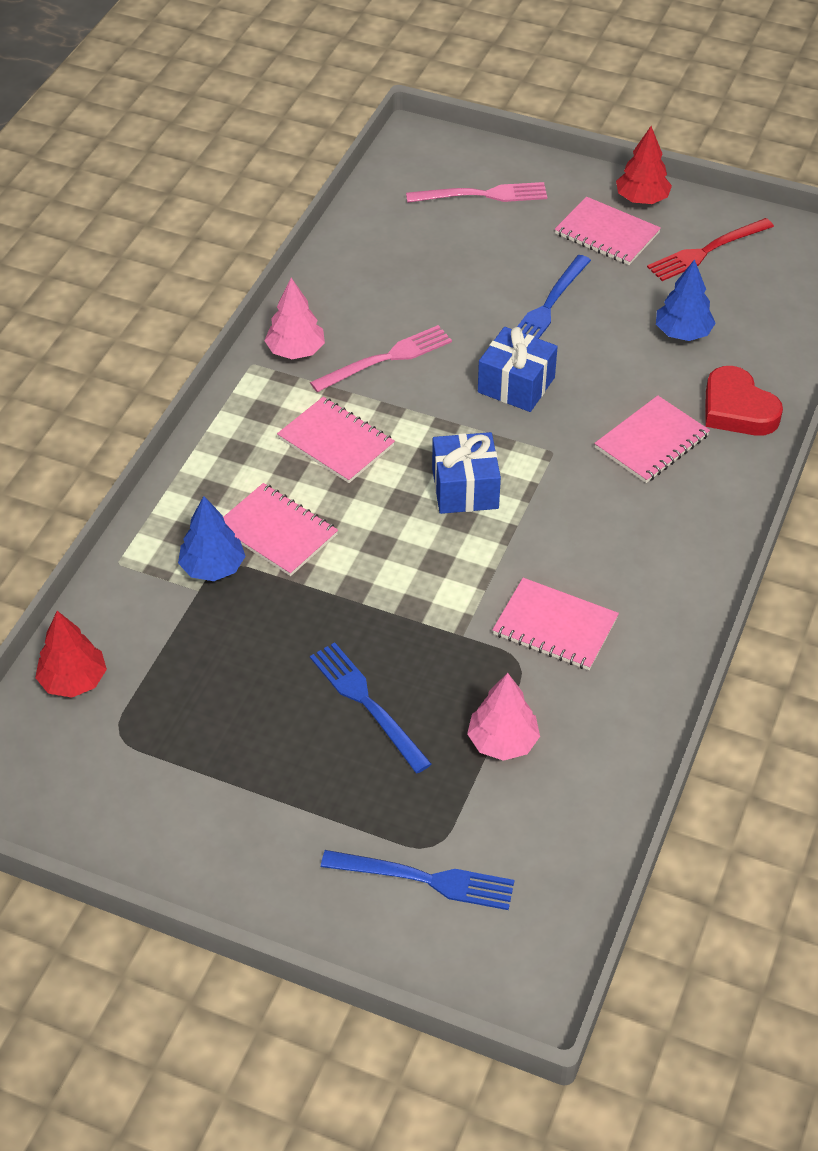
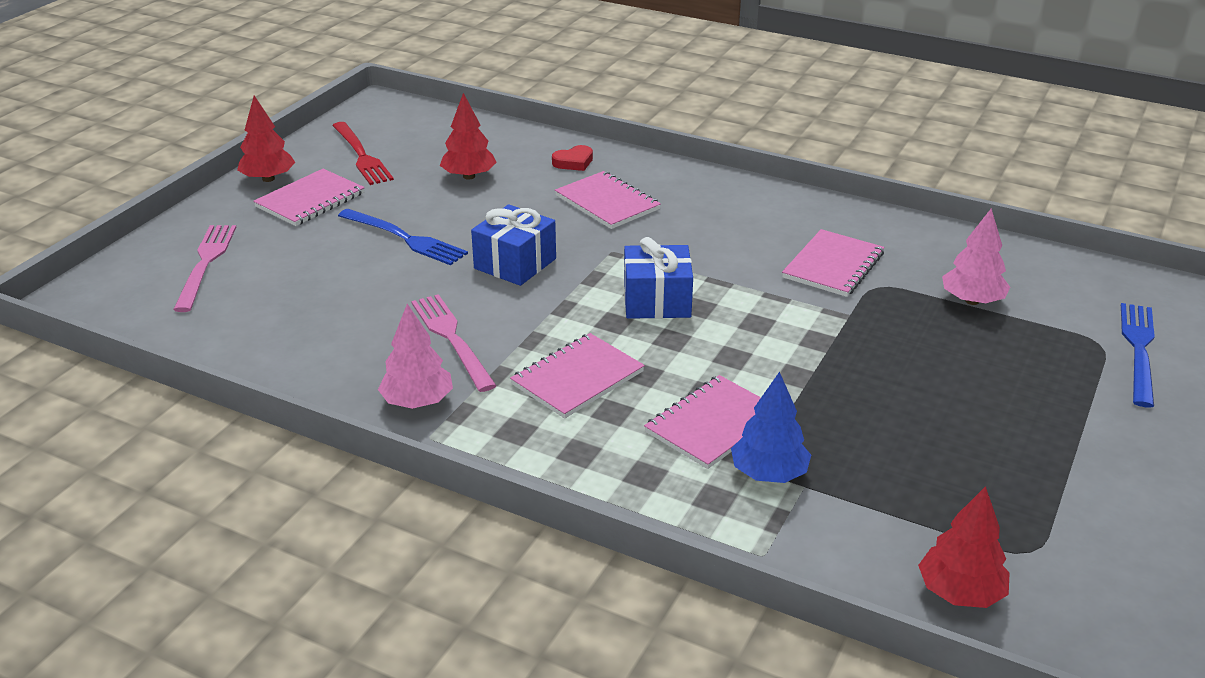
camera: 85 degrees left, 15 degrees down
(367, 703) = (945, 373): blue fork -> none
(683, 333) = (469, 176): blue tree -> red tree
(737, 409) = (574, 162): red heart -> red heart, size x0.55

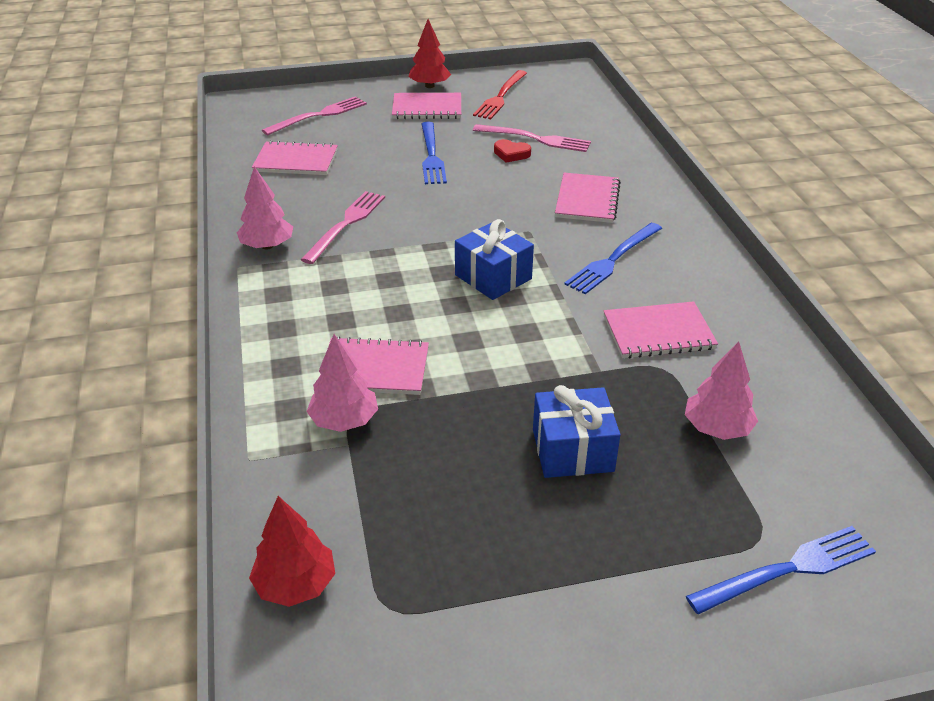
camera: 50 degrees right, 5 degrees up
(469, 176) = (536, 139): red tree -> pink fork
(515, 264) = (459, 204): blue gift -> blue gift (572, 450)
(574, 162) = (618, 163): red heart -> red heart (511, 154)
(577, 378) = (361, 289): pink notebook -> pink notebook (296, 161)
(711, 235) = (613, 260): none -> blue fork
(769, 474) = (344, 421): blue tree -> pink tree

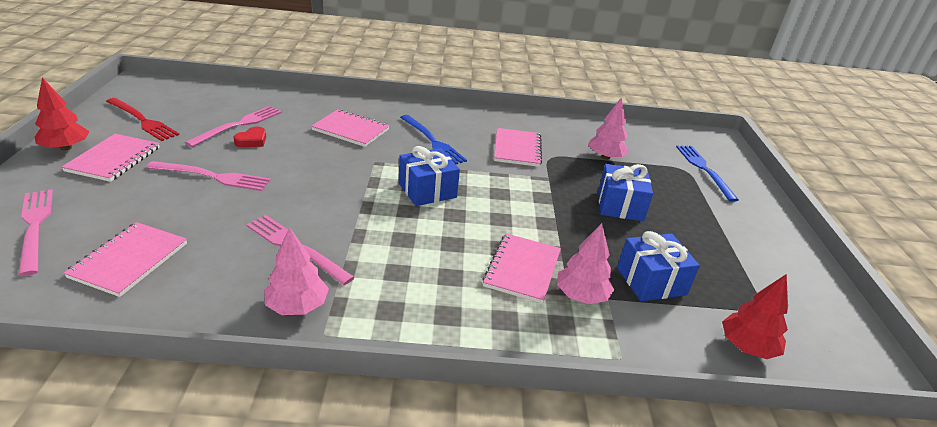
camera: 80 degrees left, 5 degrees down
(399, 486) = (651, 281): none -> blue gift
(431, 156) = (213, 177): blue fork -> pink fork

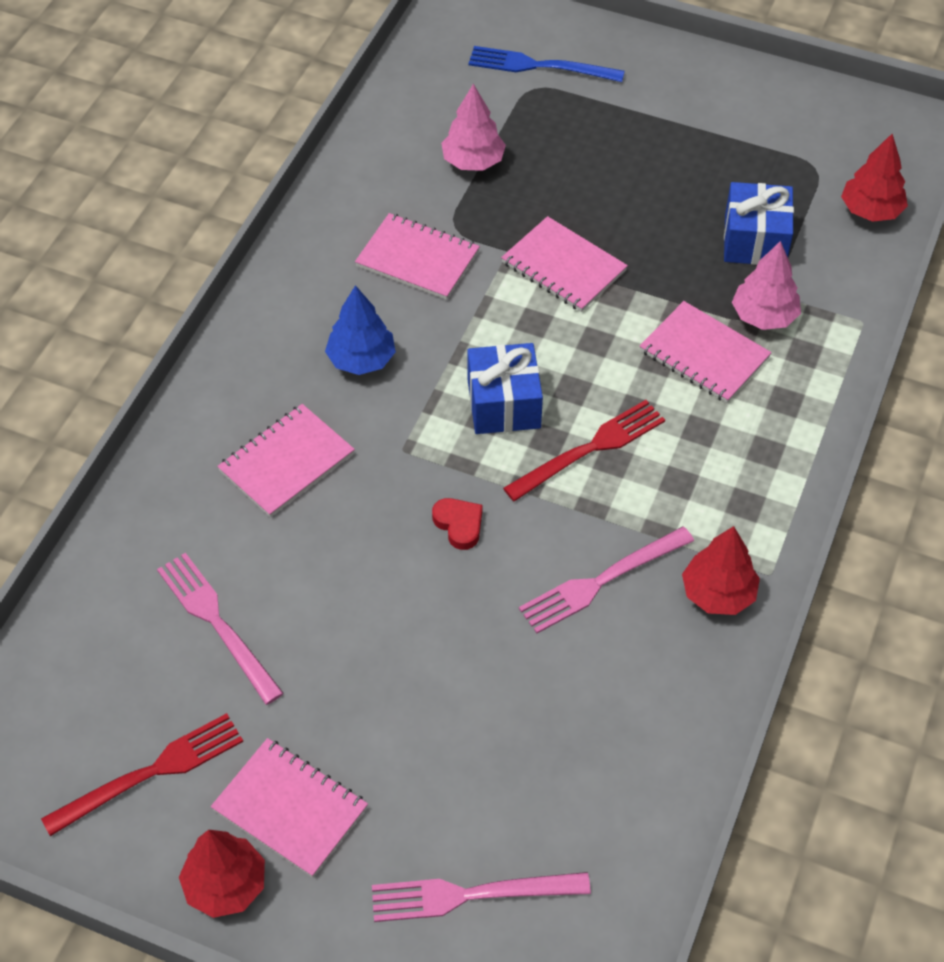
camera: 65 degrees left, 20 degrees up
(129, 260) = (583, 771): pink notebook -> pink notebook (563, 266)
(213, 177) = (389, 668): pink fork -> none
(252, 140) = (282, 608): red heart -> red heart (459, 525)
(297, 306) = (718, 594): pink tree -> red tree
(408, 228) = (590, 449): none -> red fork
(432, 141) = (361, 360): blue fork -> blue tree
(620, 205) = (600, 201): blue gift -> none

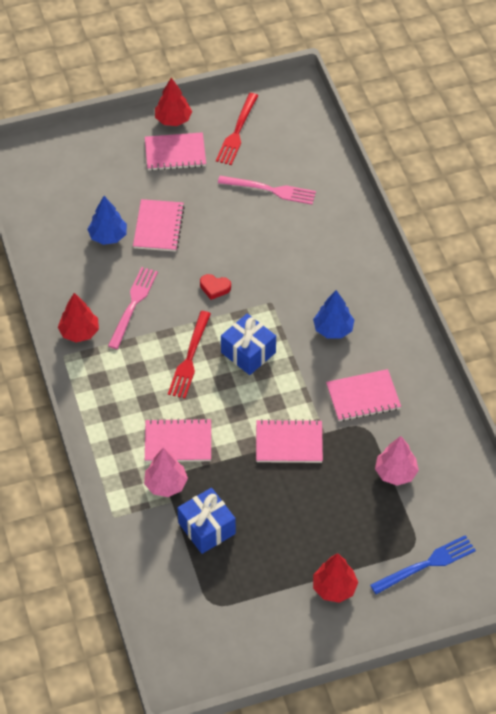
camera: 140 degrees right, 0 degrees up
(287, 462) = (314, 264): pink notebook -> pink notebook (158, 227)
(470, 895) = (84, 169): pink fork -> none
(541, 727) = (108, 236): none -> blue tree
(871, 211) = (160, 594): red tree -> red tree (334, 588)

